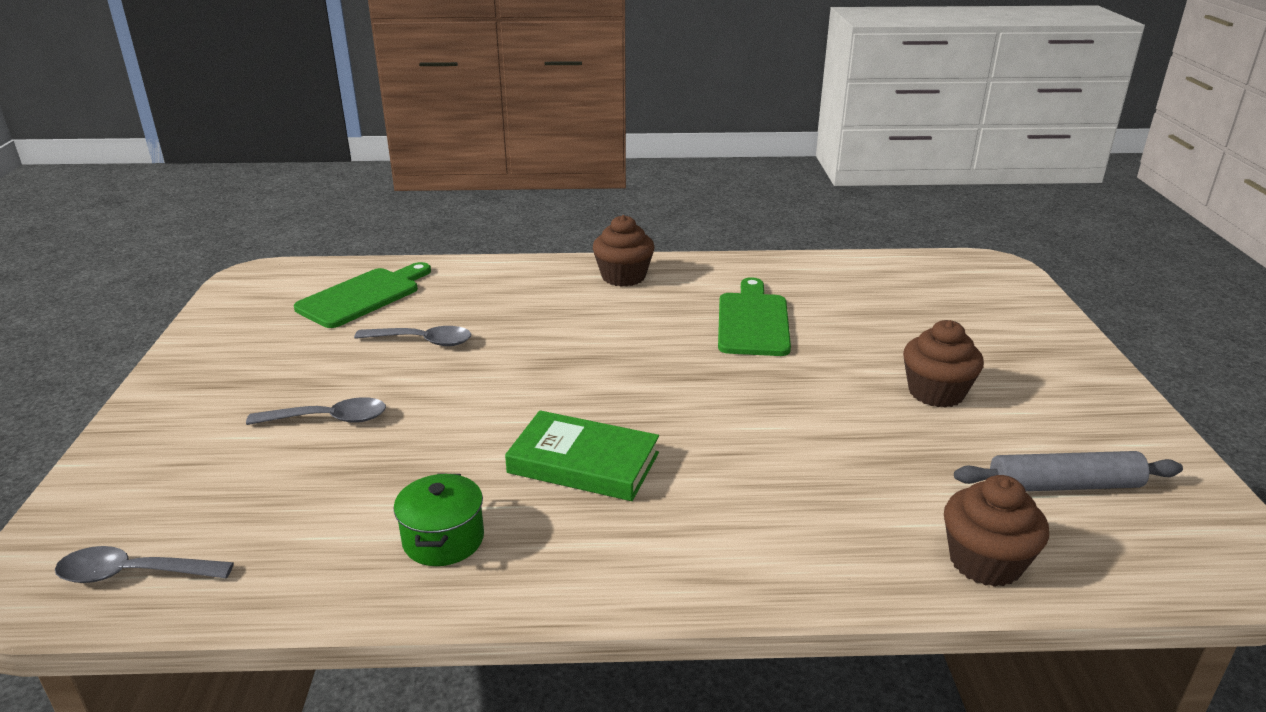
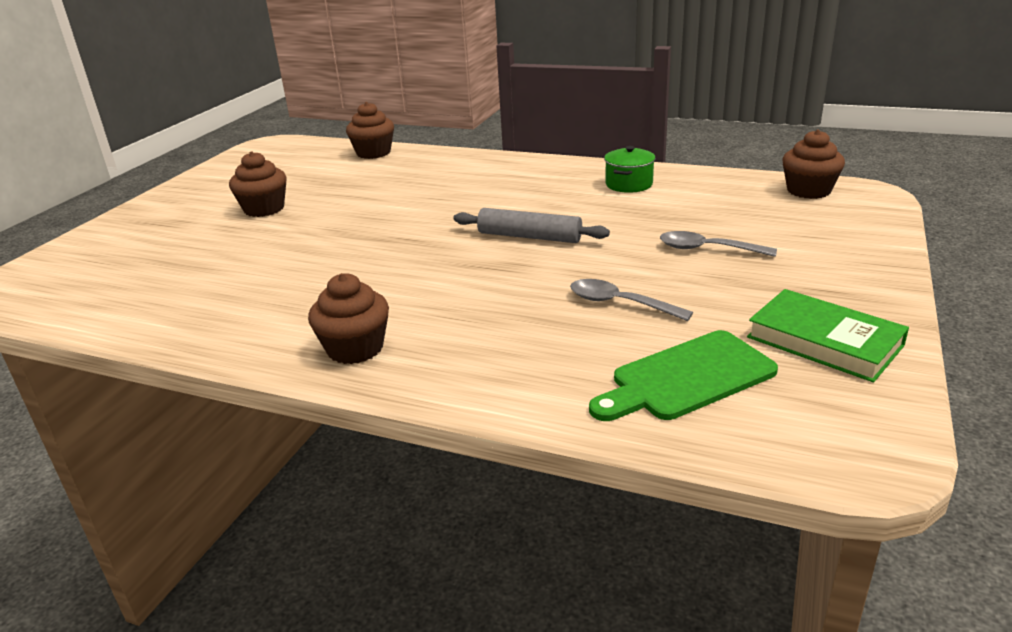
camera: 155 degrees left, 0 degrees up
(133, 574) = (808, 191): grey spoon -> brown cupcake
(583, 463) = (529, 204): green book -> green book (824, 341)
(753, 321) = (300, 274): green cutting board -> none
(1064, 486) = (288, 167): grey rolling pin -> grey rolling pin (529, 236)

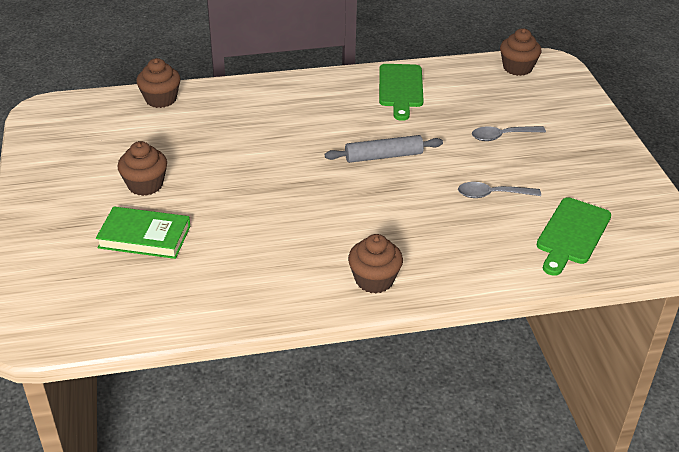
camera: 35 degrees left, 10 degrees up
(629, 184) = (400, 88): green pot -> green cutting board
(824, 341) = (615, 187): green book -> green book (144, 237)

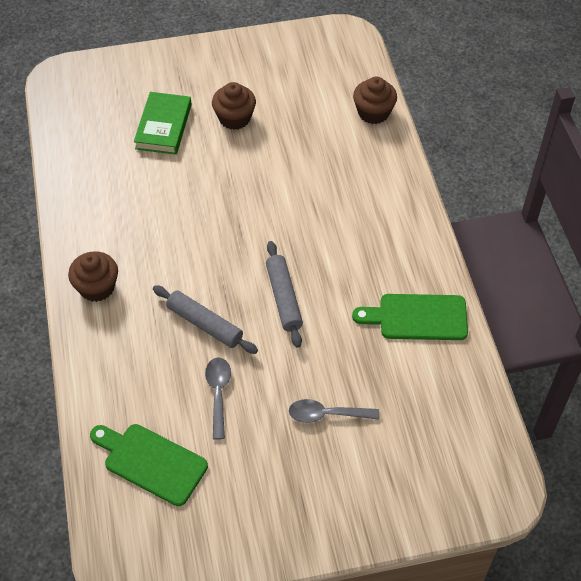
camera: 90 degrees right, 15 degrees up
(416, 203) = (205, 324): none -> grey rolling pin
(502, 136) = (326, 414): grey spoon -> grey spoon turned 75 degrees counterclockwise
(517, 68) = (483, 449): brown cupcake -> none

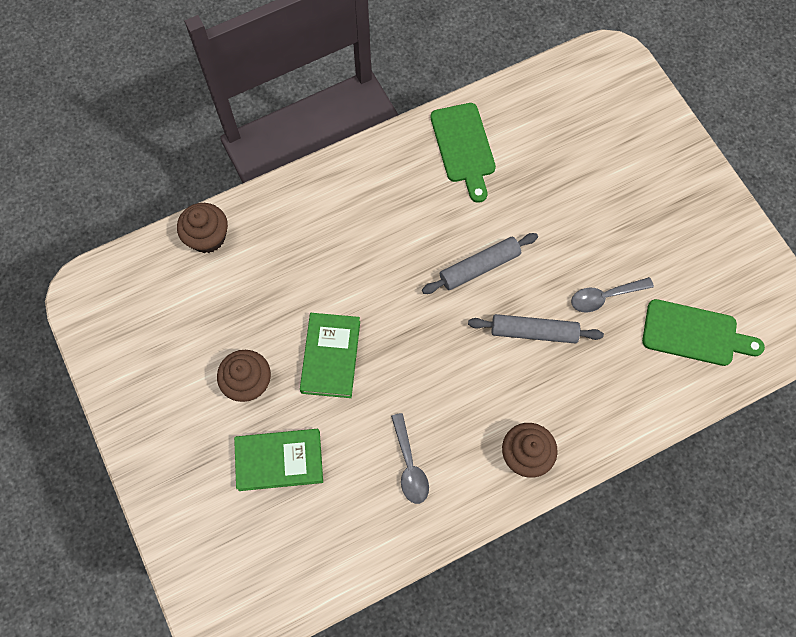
camera: 105 degrees left, 15 degrees up
(151, 462) = (694, 334): green cutting board -> green cutting board turned 90 degrees counterclockwise
(205, 324) = (533, 332): grey rolling pin -> grey rolling pin turned 75 degrees clockwise
(236, 173) = (330, 357): none -> green book
(326, 414) = (591, 200): grey spoon -> grey spoon (409, 465)

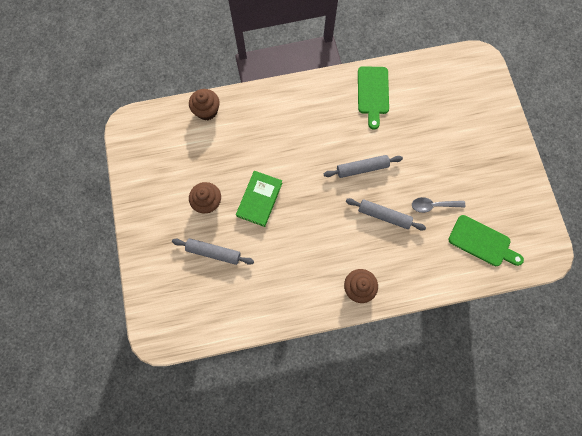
camera: 15 degrees right, 5 degrees up
(279, 460) = (213, 252): green book -> grey rolling pin
(409, 465) = (288, 275): grey spoon -> none

